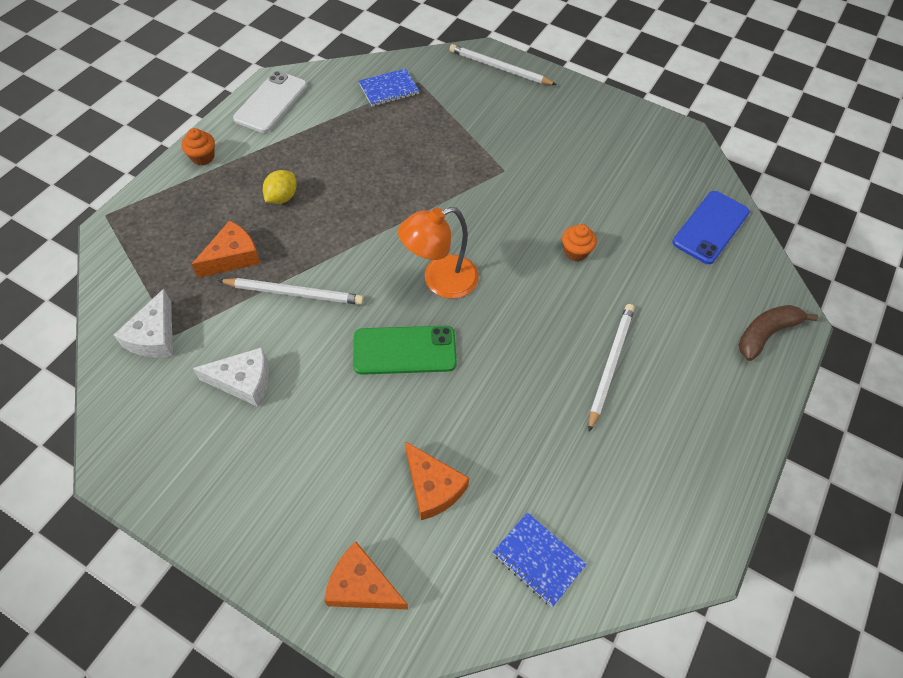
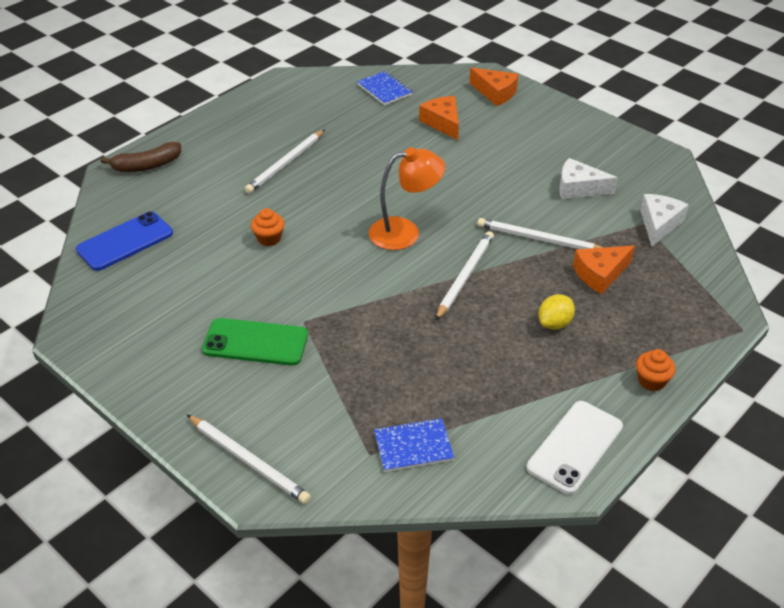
camera: 165 degrees left, 15 degrees down
(369, 235) = (465, 276): none -> white pencil
(404, 350) = (447, 191): green phone -> green phone (255, 342)

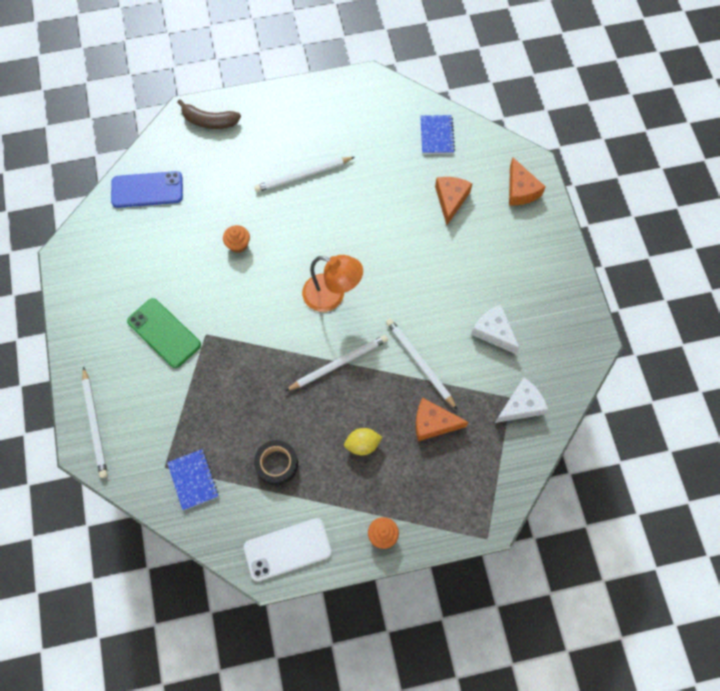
camera: 35 degrees right, 25 degrees up
(413, 446) = (193, 480): blue notebook -> blue notebook turned 45 degrees clockwise
(488, 384) = (276, 464): none -> black tape

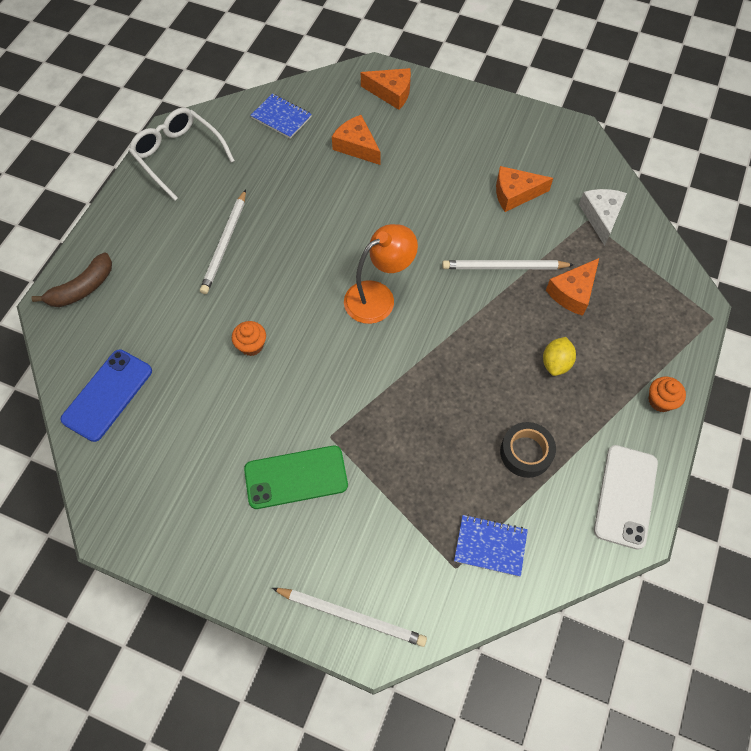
camera: 55 degrees left, 5 degrees down
(339, 363) = (455, 333): white pencil -> none
(352, 98) = (178, 156): none -> white glasses
(494, 332) = (515, 194): white cheese -> orange cheese

